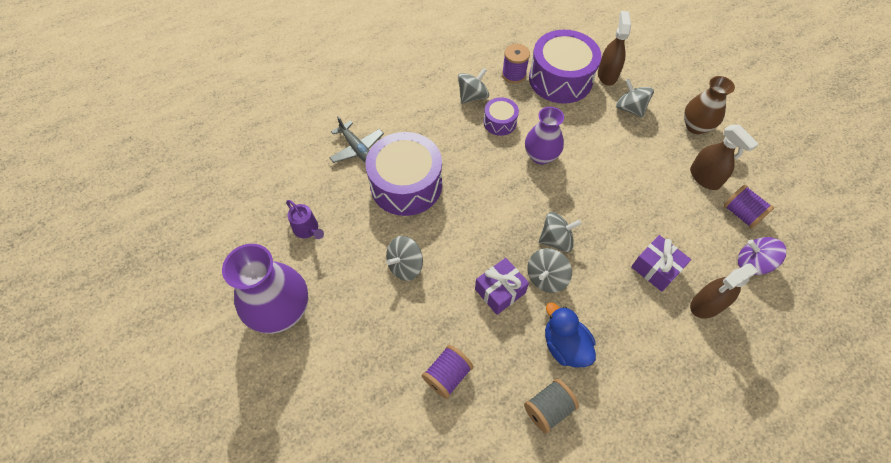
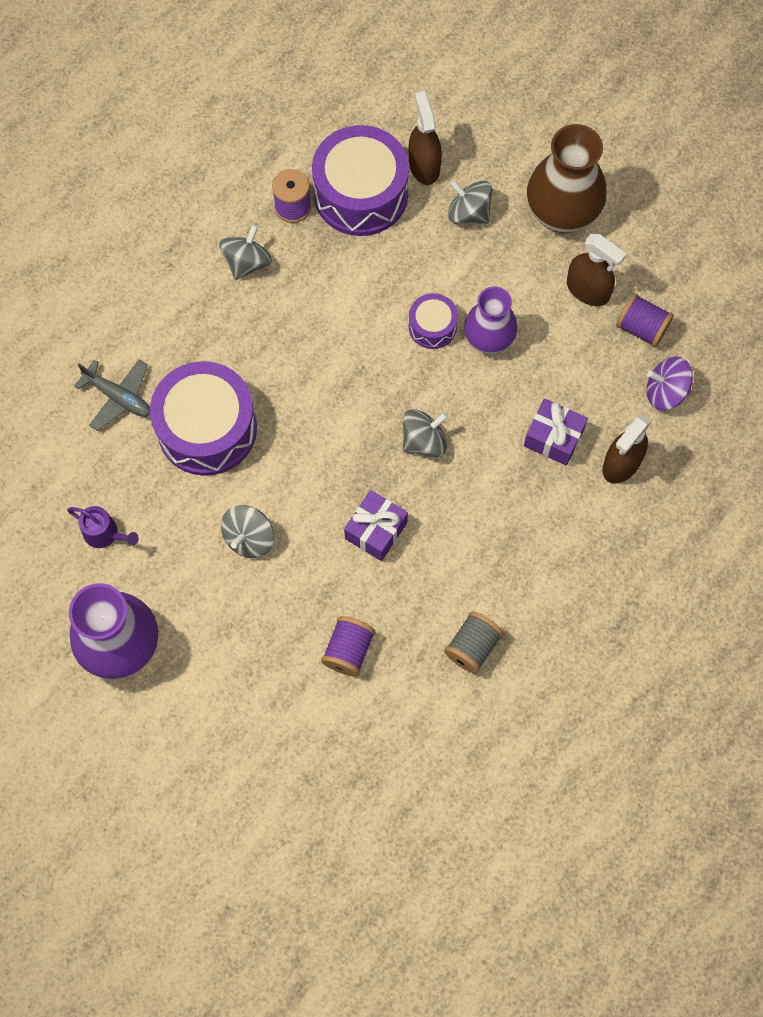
camera: 20 degrees left, 10 degrees up
(500, 122) = (298, 292): purple drum -> purple drum (432, 326)
(541, 156) = (370, 327): purple vase -> purple vase (488, 339)
(546, 277) = (426, 494): grey spinning top -> none
(564, 345) = (471, 570): blue duck -> none
(696, 126) = (562, 213): brown vase -> brown vase, size x1.52

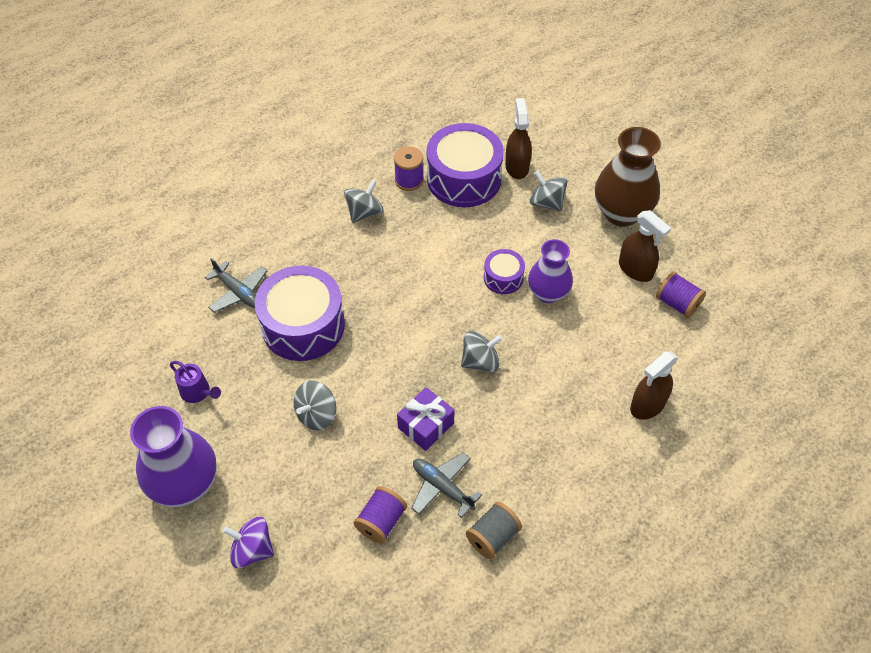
camera: 10 degrees right, 15 degrees down
(408, 600) = (442, 487): none -> grey plane
(553, 438) = (591, 375): purple gift -> none
(665, 392) = (692, 354): purple spinning top -> purple spinning top (252, 550)

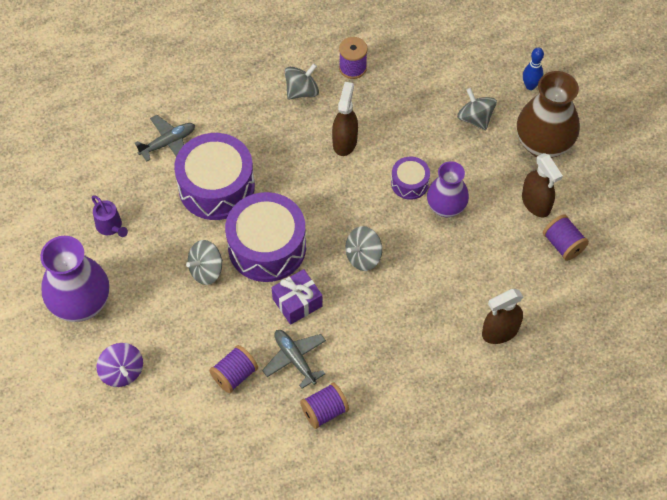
camera: 15 degrees right, 5 degrees up
(238, 292) = (168, 143): grey plane -> grey plane turned 90 degrees counterclockwise
(252, 550) = (122, 372): purple spinning top -> purple spinning top turned 150 degrees counterclockwise
(464, 179) = (404, 77): purple drum -> purple drum (267, 247)
(480, 361) = (363, 257): grey spinning top -> grey spinning top turned 150 degrees clockwise
(492, 537) = (324, 411): grey spool -> purple spool
(517, 167) = (459, 76): brown spray bottle -> brown spray bottle (344, 141)
(588, 162) = (530, 86): none -> blue bowling pin

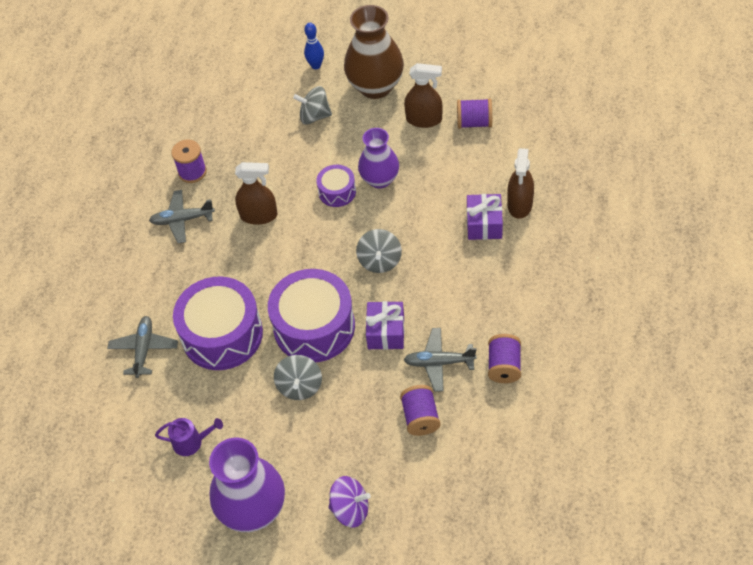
camera: 50 degrees left, 5 degrees down
(302, 91) = (182, 220): grey spinning top -> grey plane
(344, 141) = (259, 215): brown spray bottle -> brown spray bottle turned 135 degrees clockwise
(458, 315) = (484, 224): none -> purple gift

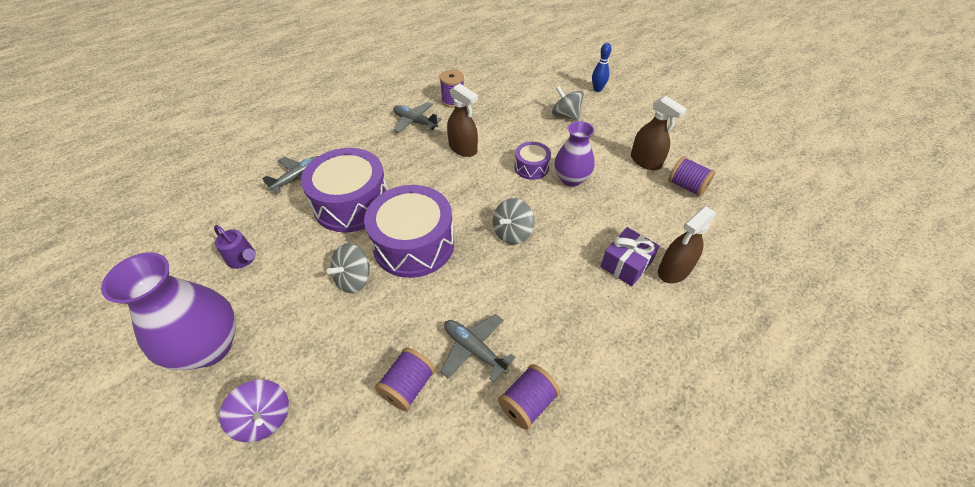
camera: 35 degrees right, 5 degrees down
(375, 86) = (628, 122): brown vase -> none
(386, 332) = (459, 289): purple gift -> none

